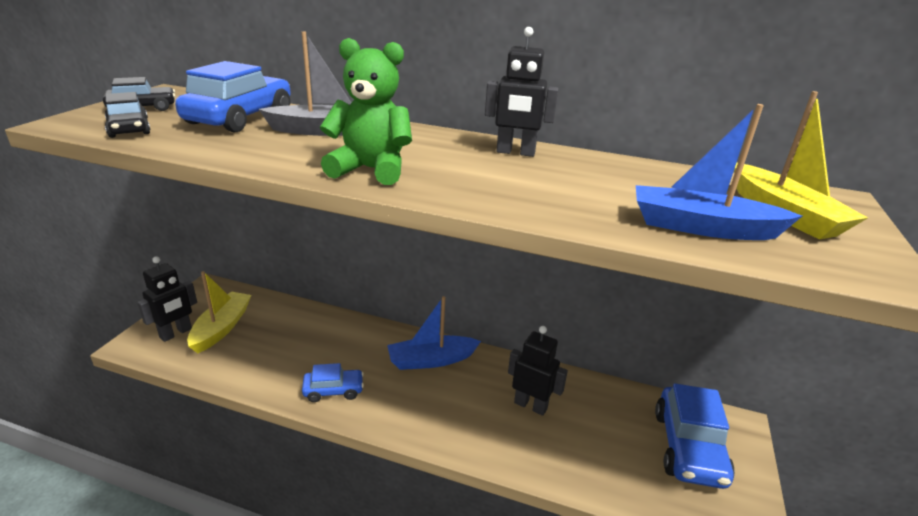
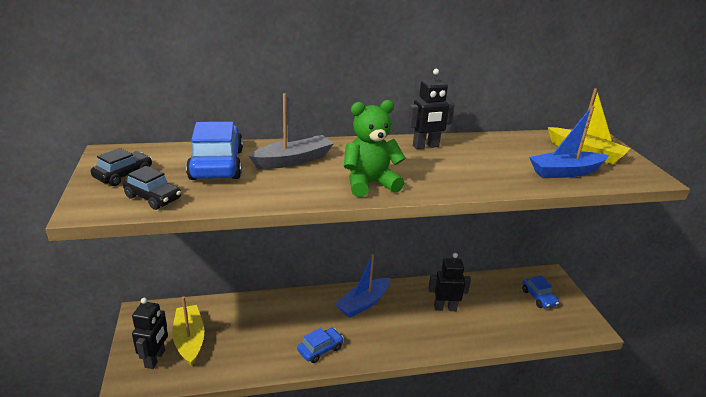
camera: 30 degrees left, 0 degrees up
(689, 448) = (538, 297): blue car -> blue car, size x0.56

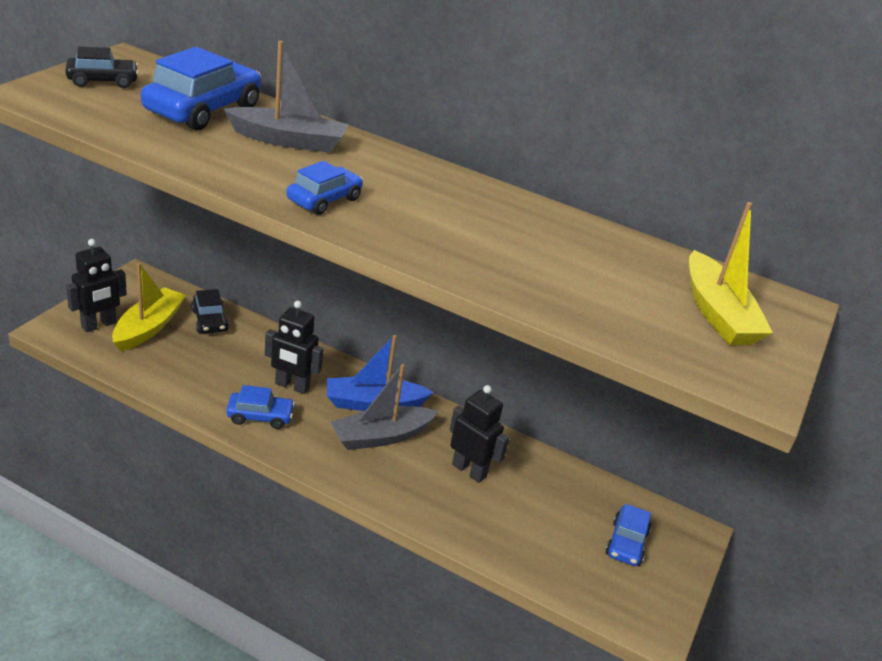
camera: 35 degrees right, 5 degrees up
(153, 198) = (91, 111): black car -> black car (210, 321)
(369, 184) = (324, 200): green teddy bear -> blue car
(389, 318) = (381, 436): none -> grey boat
(426, 146) = (482, 198): black robot -> black robot (292, 386)
(565, 172) = (621, 315): blue boat -> none

